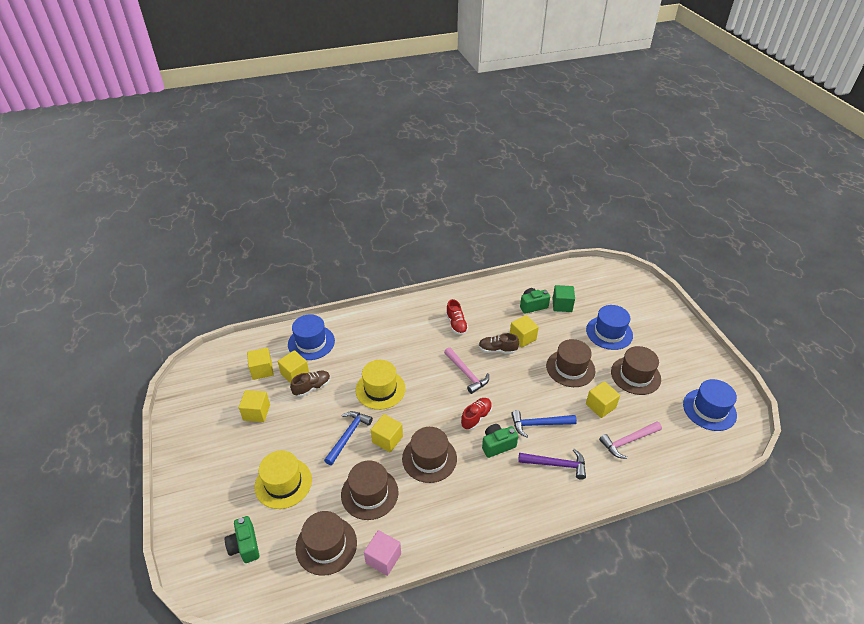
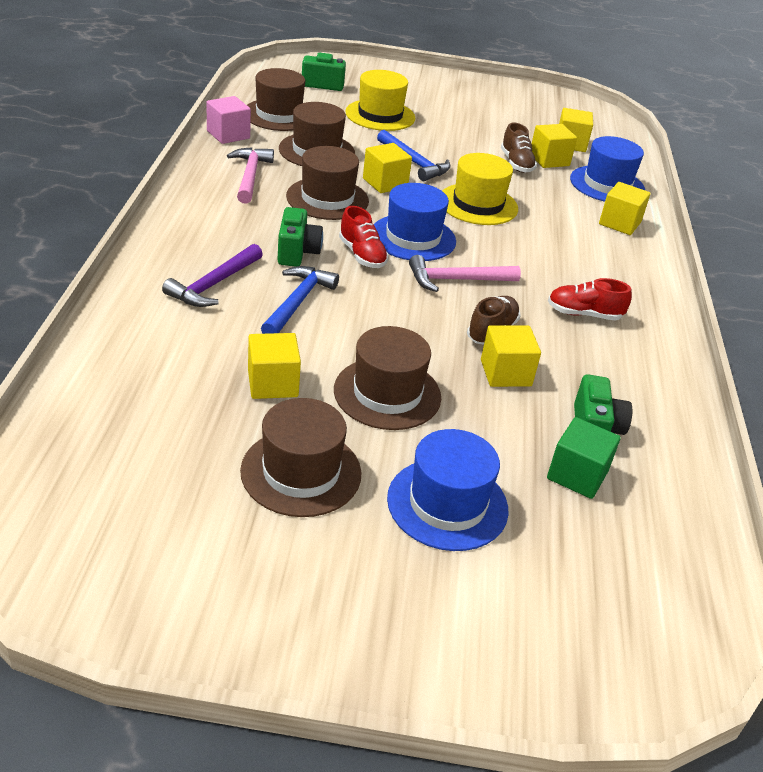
camera: 110 degrees right, 5 degrees down
(256, 412) = (498, 125): yellow cube -> yellow cube (619, 223)
(628, 441) = (175, 374): pink hammer -> pink hammer (250, 176)
(709, 409) = (123, 531): blue hat -> blue hat (413, 238)

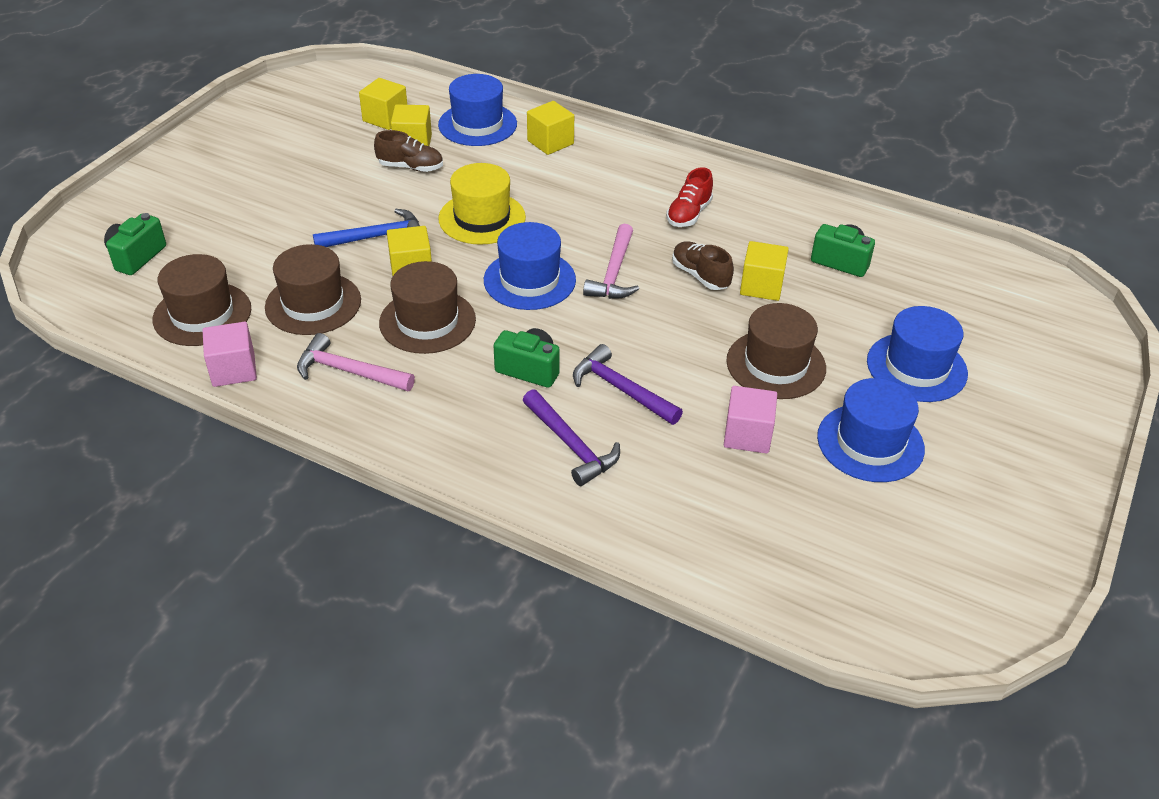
camera: 65 degrees left, 5 degrees up
(272, 383) = (747, 435): yellow cube -> pink cube
(297, 302) = (621, 389): blue hammer -> purple hammer
(301, 472) = (870, 443): brown hat -> blue hat
(362, 255) = (550, 324): red shoe -> none
(380, 115) = (248, 231): yellow hat -> none
(577, 475) = (892, 288): green cube -> none

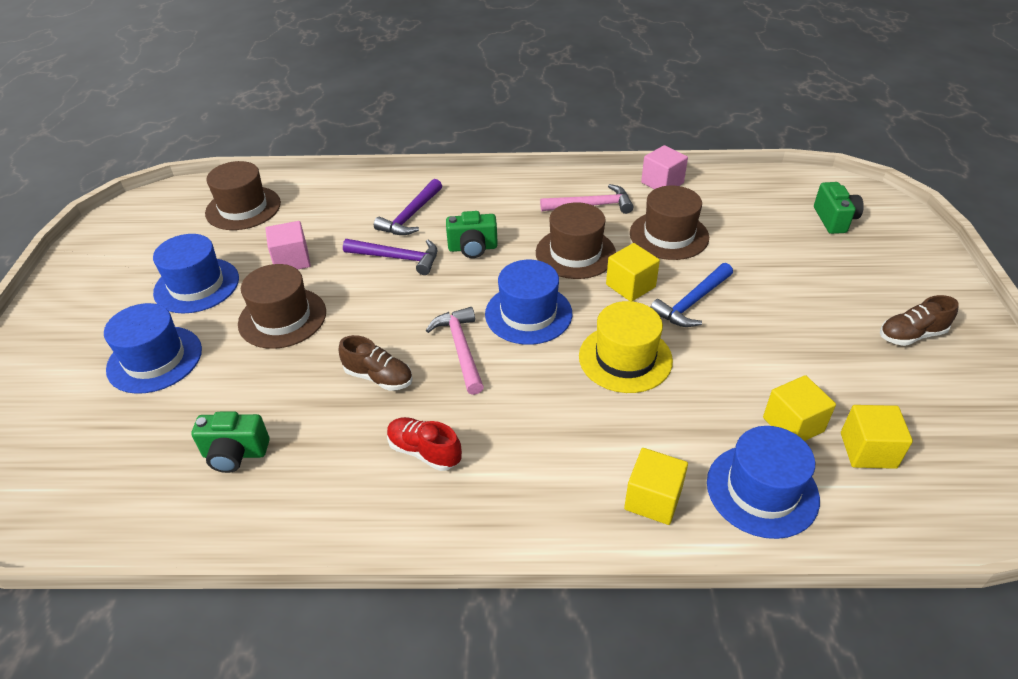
camera: 155 degrees right, 0 degrees up
(202, 314) = (729, 203): brown hat -> brown hat (243, 208)
(410, 167) = (755, 390): brown shoe -> brown shoe (911, 335)
(571, 445) = (411, 216): purple hammer -> purple hammer turned 90 degrees counterclockwise
(689, 214) = (424, 452): red shoe -> red shoe turned 60 degrees counterclockwise
(761, 286) = (315, 389): yellow cube -> none

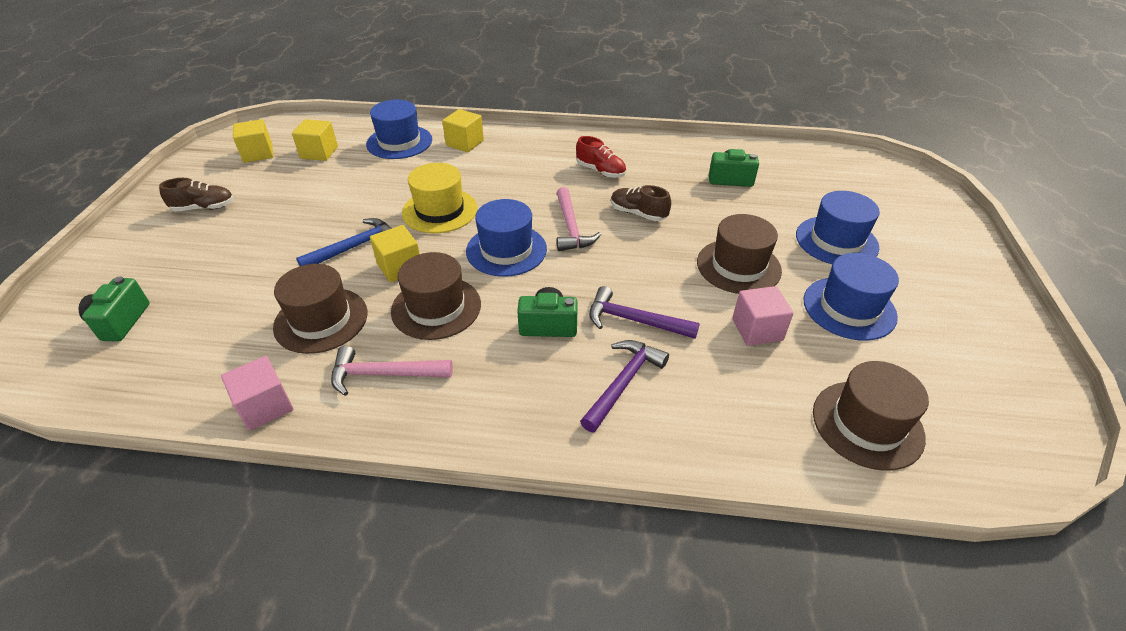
camera: 175 degrees left, 0 degrees up
(793, 424) = (352, 166): yellow cube -> yellow cube (258, 153)

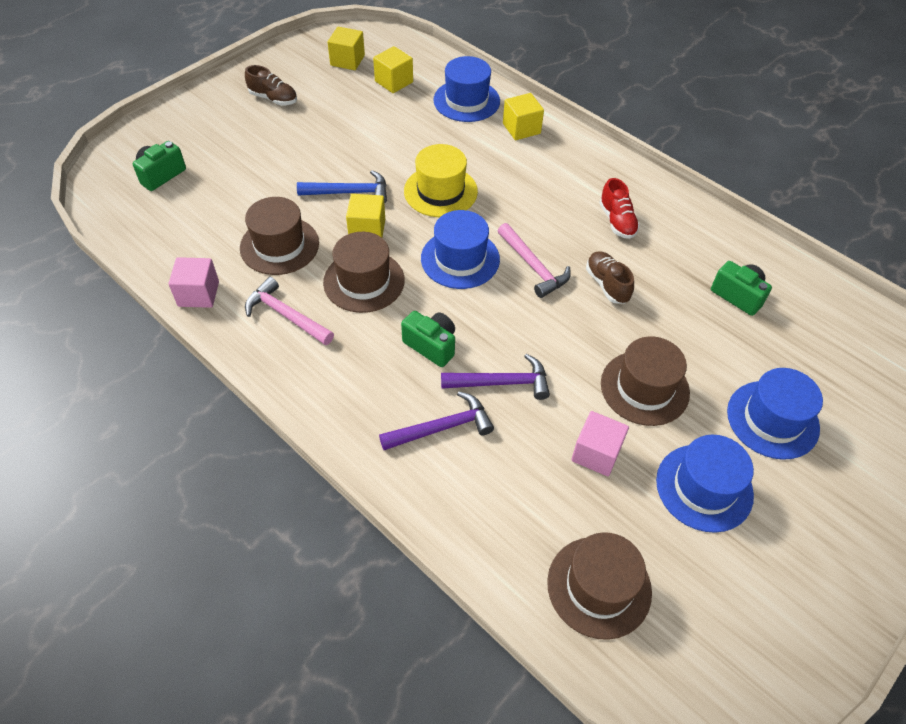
camera: 35 degrees right, 10 degrees up
(571, 227) = (533, 266): pink hammer -> pink hammer turned 60 degrees counterclockwise
(634, 321) = (501, 382): purple hammer -> purple hammer turned 120 degrees clockwise

